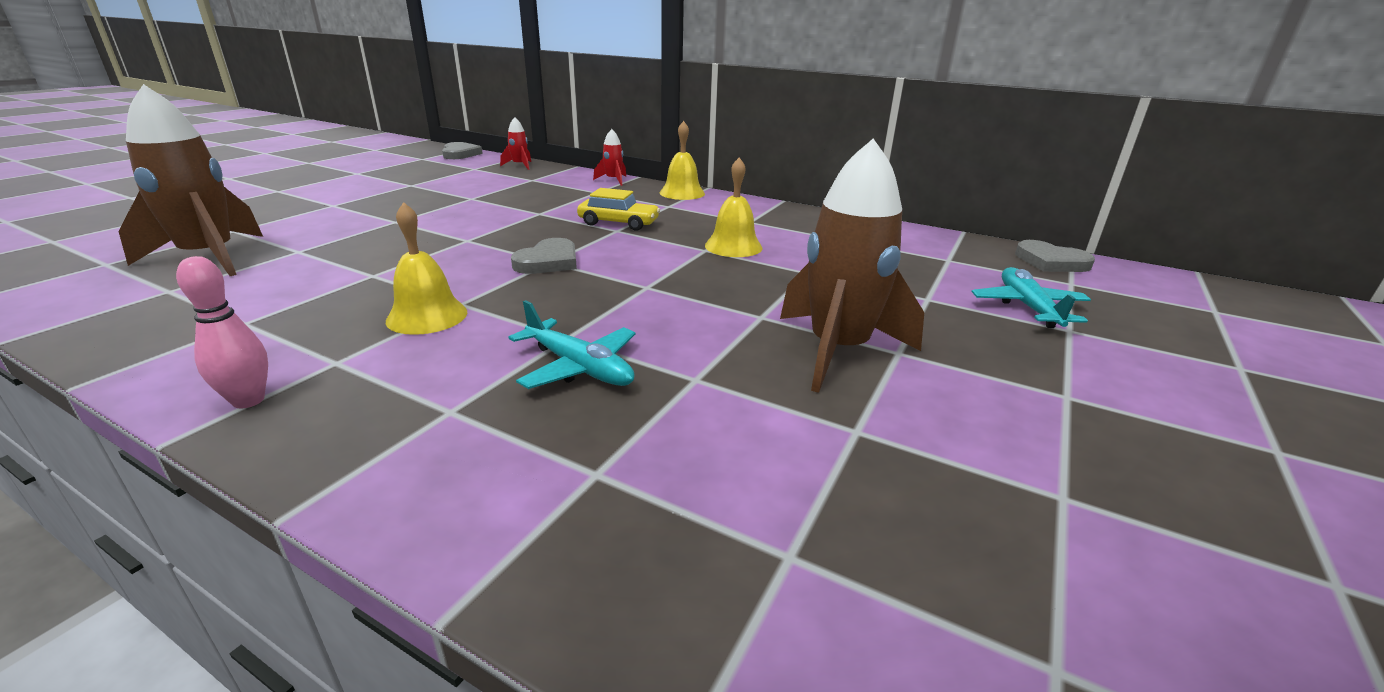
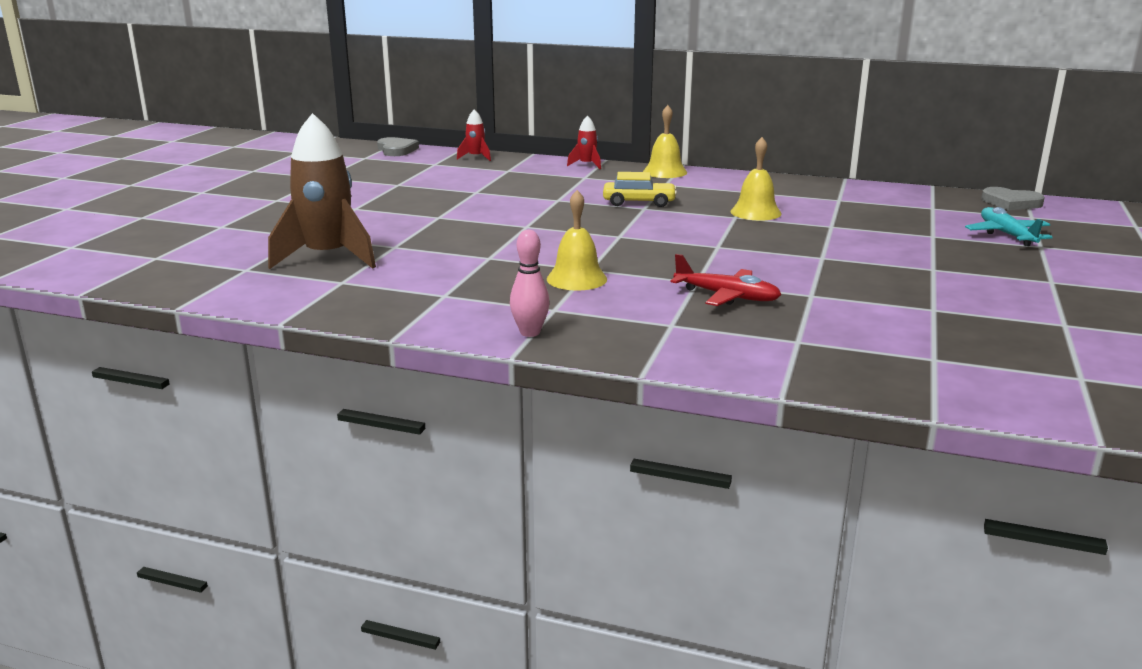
camera: 10 degrees left, 5 degrees down
(548, 261) = (618, 236): grey heart -> none
(579, 367) = (726, 296): turquoise plane -> red plane
(838, 350) = (892, 271): brown rocket -> none

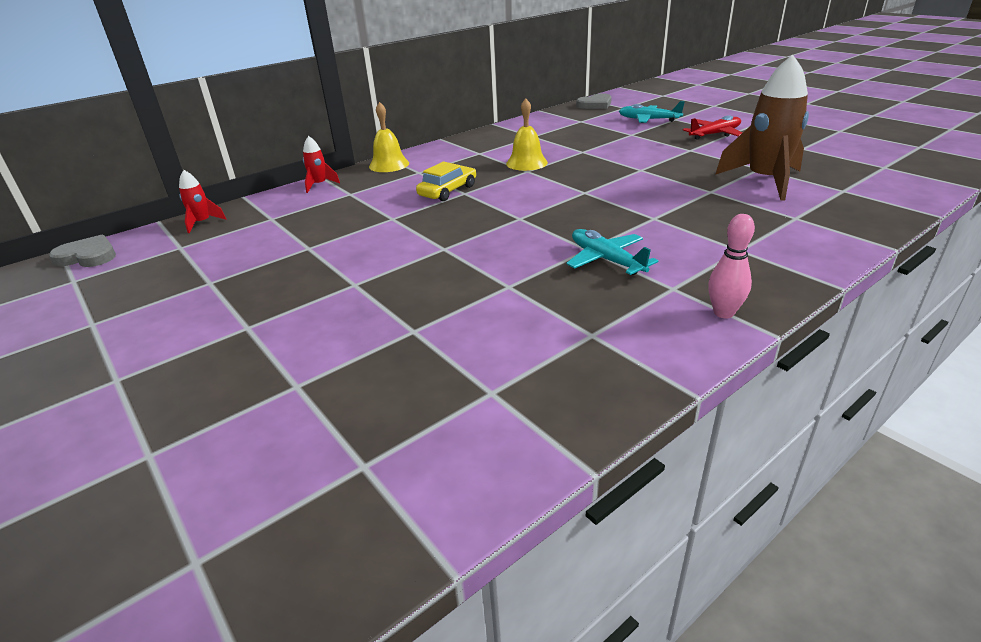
camera: 55 degrees left, 10 degrees up
(327, 257) = (396, 385): brown rocket -> brown rocket (764, 181)
(576, 279) = (606, 260): yellow bell -> turquoise plane
(726, 296) = (693, 216): red plane -> red plane (714, 134)

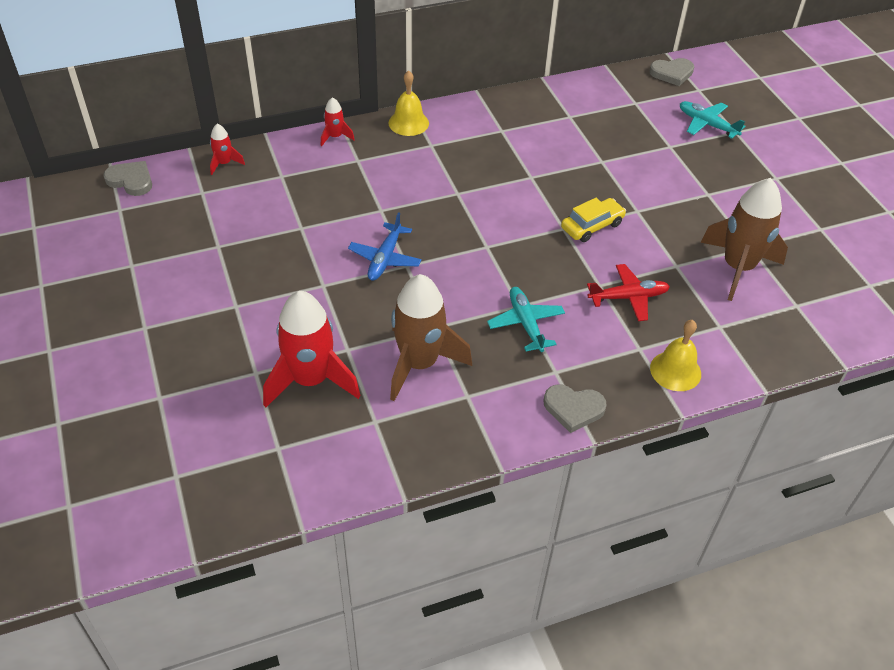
camera: 15 degrees right, 15 degrees up
(379, 373) = (310, 380): none -> red rocket
(416, 248) = (385, 258): none -> blue plane
(448, 191) = (444, 185): yellow car -> yellow car (592, 226)
(512, 321) = (419, 364): none -> brown rocket
(526, 163) = (537, 163): yellow bell -> yellow bell (675, 371)
(714, 134) = (754, 175): red plane -> red plane (628, 297)
(723, 313) = (573, 409): pink bowling pin -> grey heart

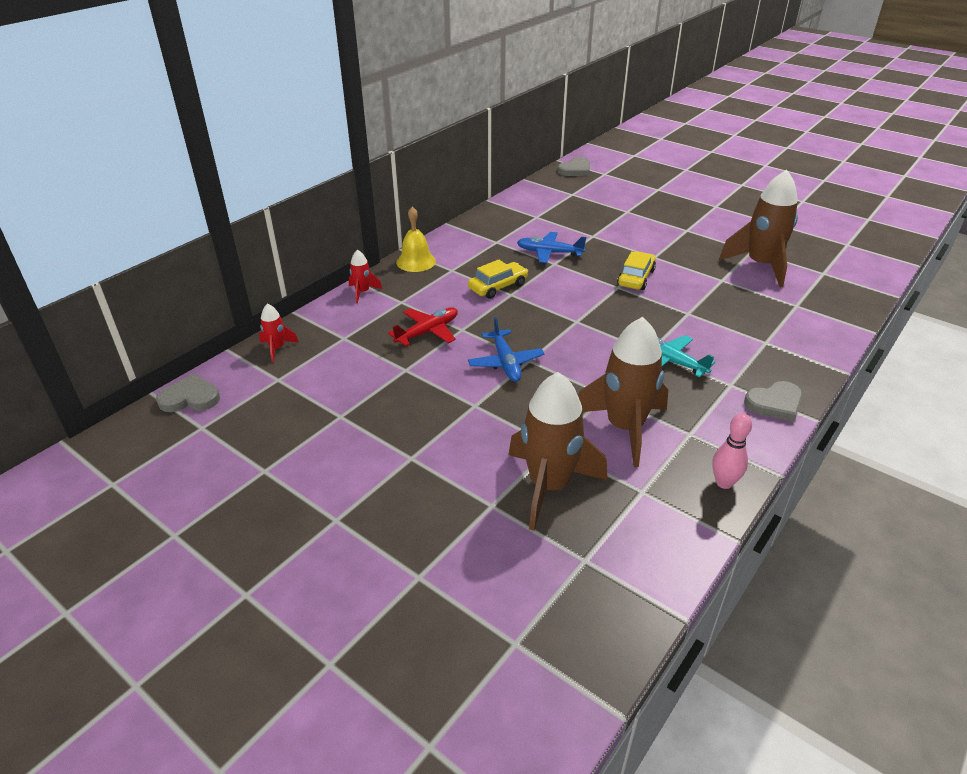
camera: 30 degrees left, 10 degrees down
(310, 380) = (549, 486): red rocket -> brown rocket
(446, 450) = (724, 483): none -> pink bowling pin
(454, 180) = (498, 286): none -> yellow car
(538, 163) = (549, 253): none -> blue plane
(628, 297) = (717, 312): red plane -> red plane (427, 332)
(675, 371) = (806, 345): yellow bell -> none
(707, 124) = (635, 191): turquoise plane -> none

